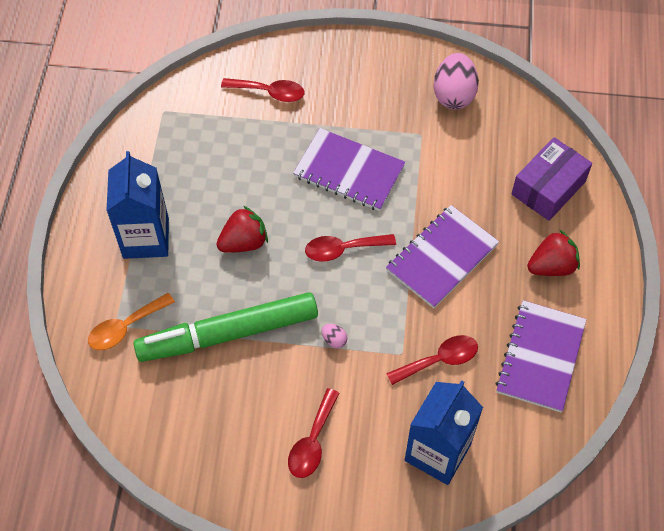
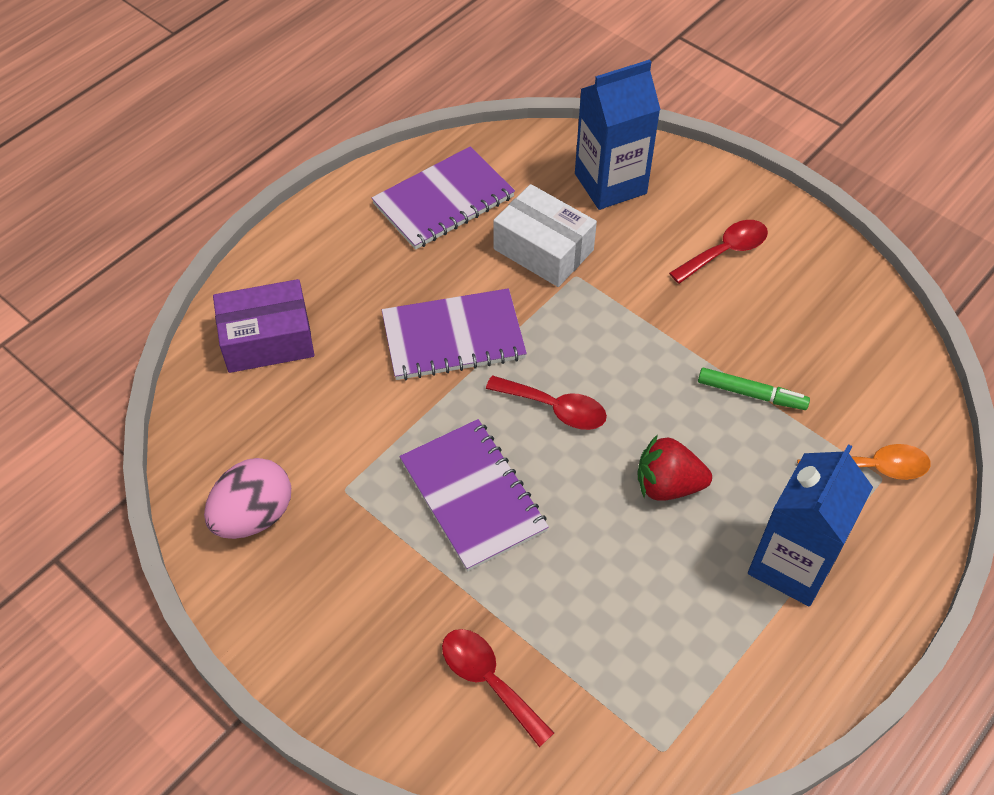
camera: 145 degrees left, 5 degrees down
(228, 334) = (751, 394): green marker -> green marker, size x0.46
(334, 340) = (637, 324): pink egg -> none
(439, 360) = (543, 249): red spoon -> white box
(551, 266) = (349, 265): red strawberry -> none

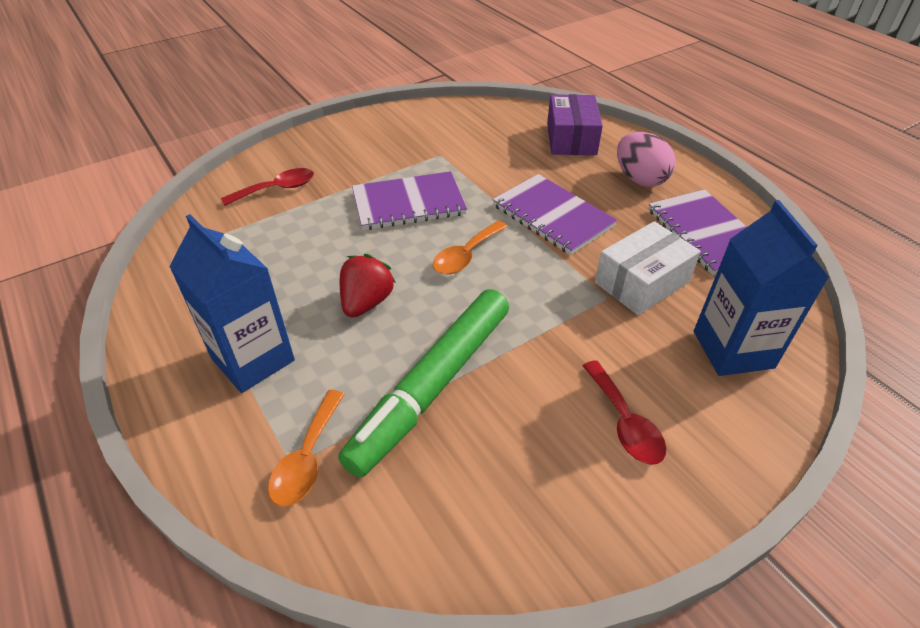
camera: 105 degrees right, 10 degrees down
(254, 516) = (437, 123): pink egg -> pink egg (640, 179)
(453, 337) = (552, 216): purple notebook -> purple notebook turned 45 degrees counterclockwise
(555, 408) = (466, 255): red spoon -> orange spoon
(751, 394) = (432, 386): green marker -> green marker, size x2.18

